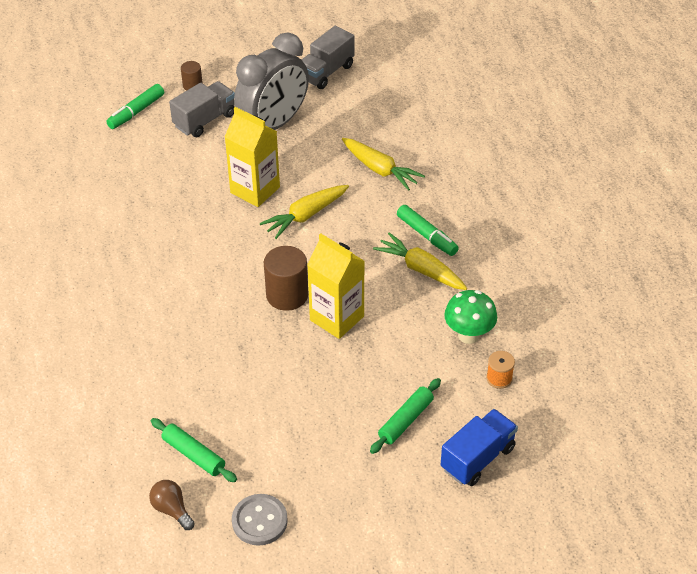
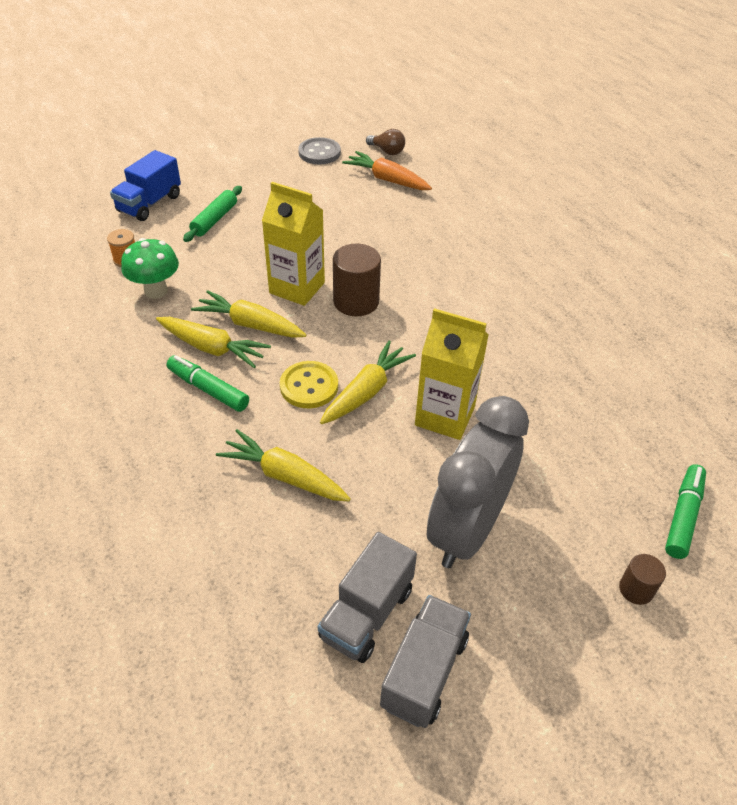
camera: 165 degrees right, 0 degrees up
(194, 455) = (387, 180): green rolling pin -> orange carrot
(204, 120) = (573, 519): grey truck -> grey truck (367, 613)
(348, 226) = (309, 386): none -> yellow button
(386, 286) = (250, 324): none -> yellow carrot

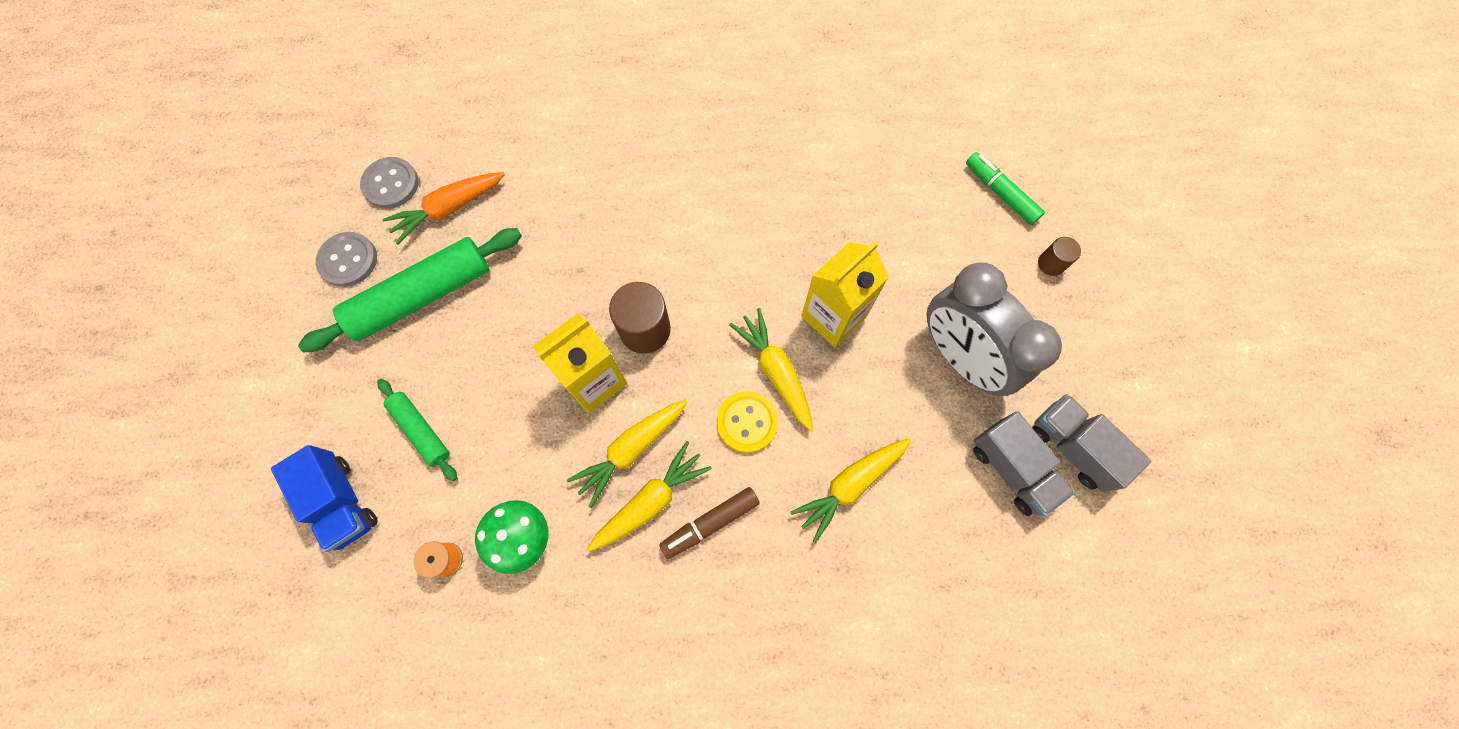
camera: 65 degrees left, 25 degrees up
(208, 389) = (710, 523): green marker -> brown marker
(313, 189) = (422, 296): none -> green rolling pin
(387, 151) = (391, 184): brown light bulb -> grey button

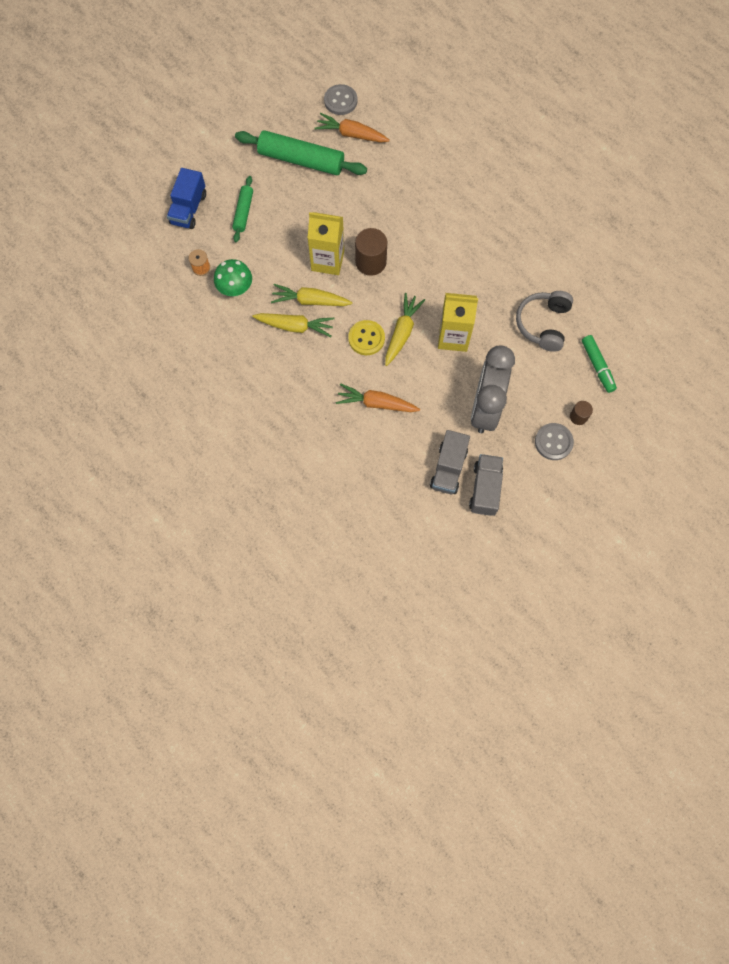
camera: 50 degrees right, 0 degrees up
(348, 260) = (289, 117): grey button -> grey button (553, 442)
(710, 523) = (307, 358): brown marker -> none
(850, 485) = (376, 403): yellow carrot -> orange carrot
(900, 205) = (543, 324): none -> grey headphones
(1000, 193) = (597, 366): green marker -> green marker turned 150 degrees clockwise

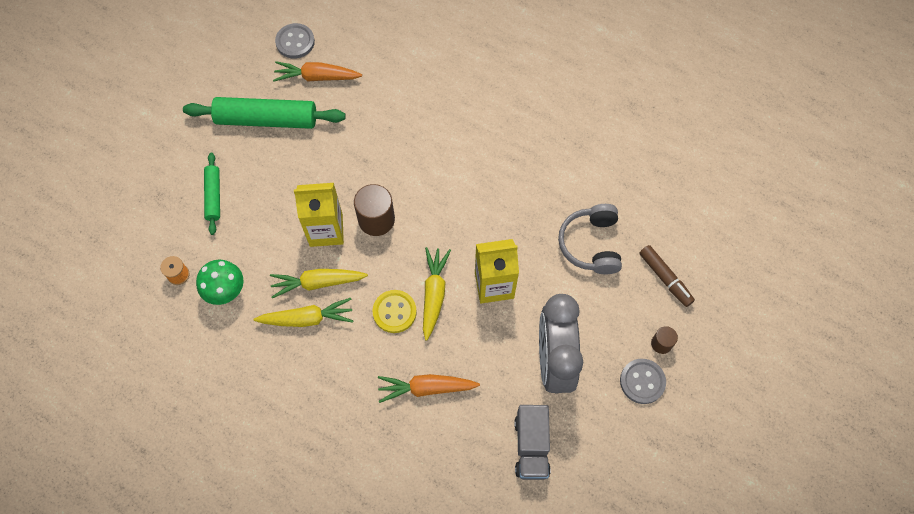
camera: 15 degrees left, 5 degrees down
(189, 209) = (147, 207): blue truck -> none
(485, 489) = (580, 460): grey truck -> none
(597, 366) = (665, 278): green marker -> brown marker

